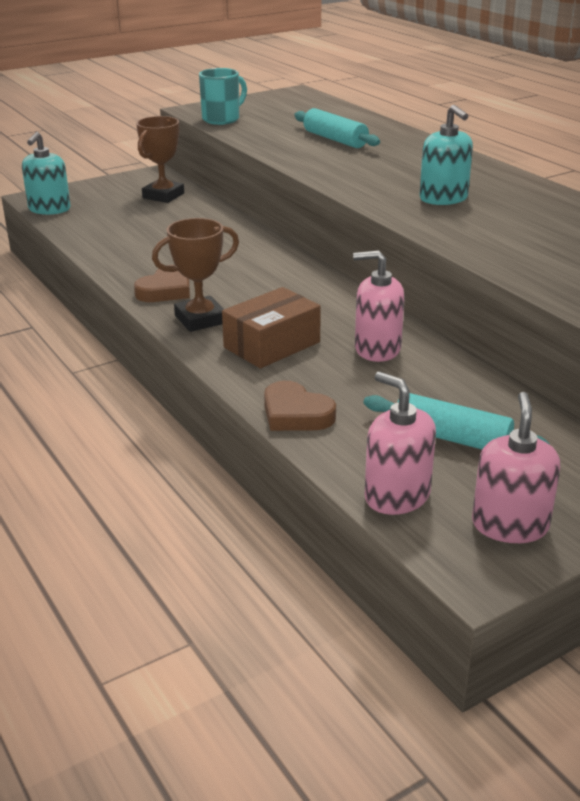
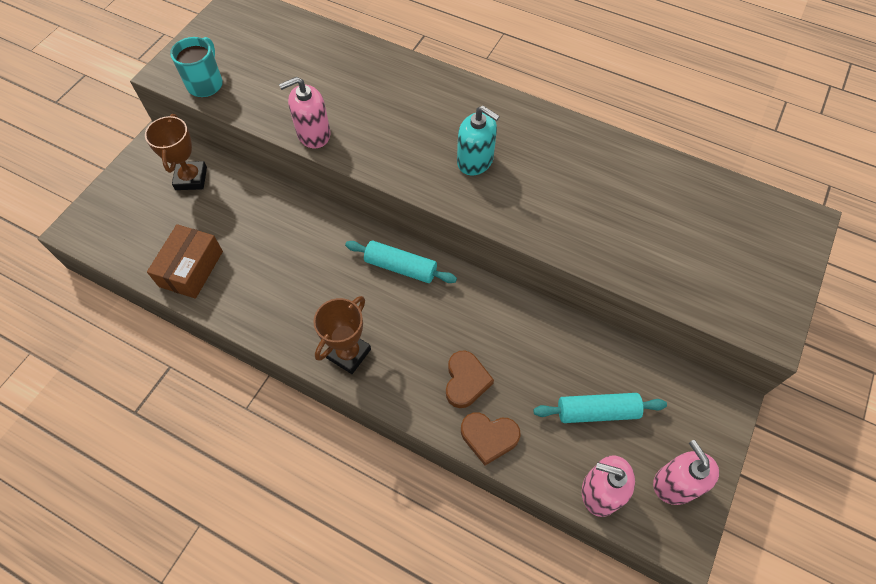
camera: 30 degrees left, 30 degrees up
(49, 209) = (103, 244): turquoise soap dispenser -> none
(166, 290) = (294, 325): brown heart -> brown heart (466, 381)
(272, 345) = (421, 361): brown box -> brown box (191, 269)
(335, 139) = (330, 87): turquoise rolling pin -> turquoise rolling pin (400, 267)
(377, 349) = (494, 330): pink soap dispenser -> pink soap dispenser (313, 134)

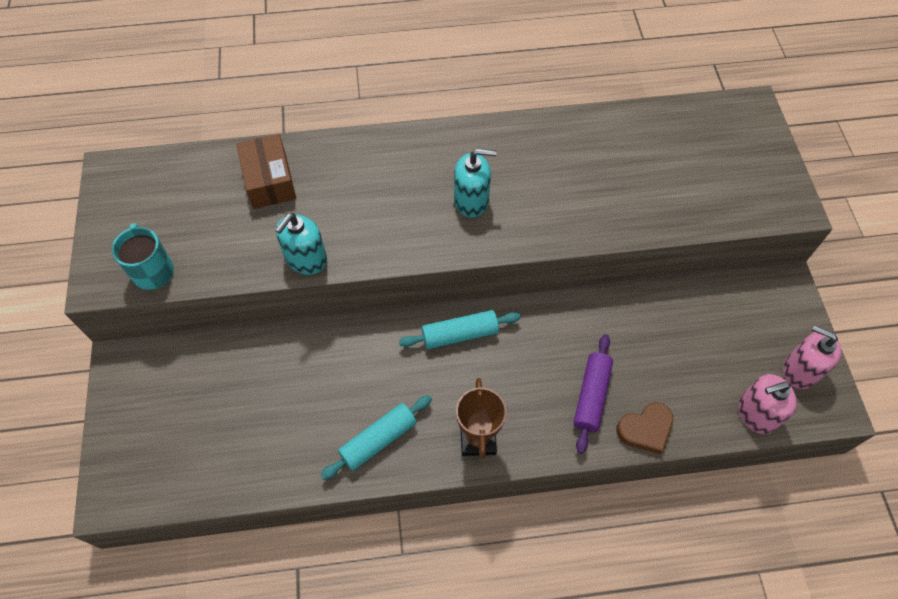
camera: 35 degrees left, 0 degrees up
(191, 178) = (189, 374): brown trophy -> none
(191, 269) = (267, 459): brown box -> brown box (269, 180)
(313, 134) = (306, 259): pink soap dispenser -> turquoise soap dispenser
(466, 381) = (591, 396): brown heart -> purple rolling pin
(597, 411) = (706, 352): turquoise rolling pin -> turquoise rolling pin (378, 440)

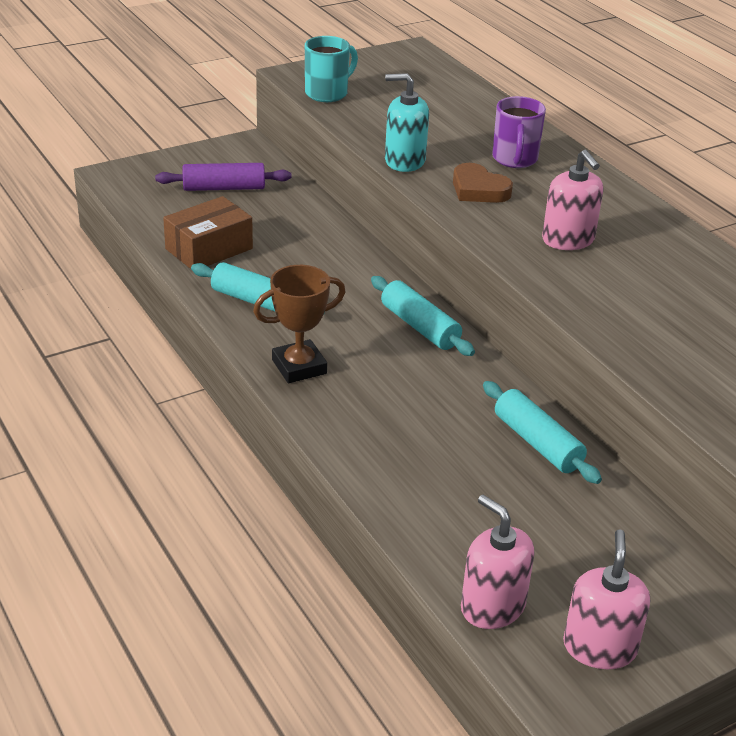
camera: 65 degrees right, 25 degrees down
(269, 180) = (477, 123): brown box -> brown box (209, 249)
(342, 181) = (515, 160): none -> purple mug
(471, 200) = (568, 240): turquoise soap dispenser -> pink soap dispenser
(591, 396) = (411, 443): purple rolling pin -> purple rolling pin (224, 188)
(614, 318) = (537, 443): none -> turquoise rolling pin
(645, 429) = (396, 499): brown heart -> brown heart (478, 189)

